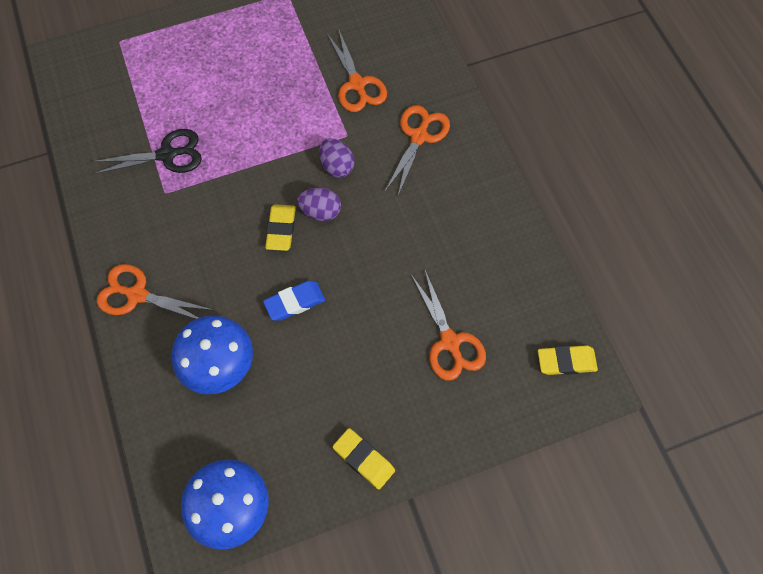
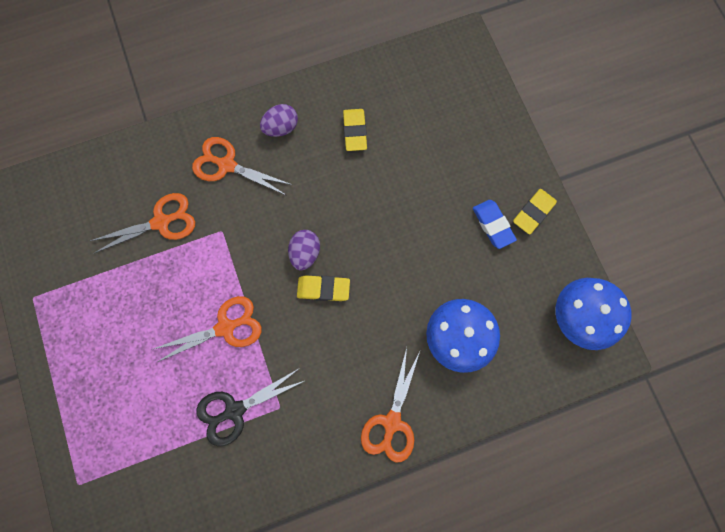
camera: 90 degrees left, 10 degrees up
(167, 155) = (234, 410): black scissors -> black scissors turned 105 degrees counterclockwise
(295, 302) = (397, 273): blue eraser -> blue eraser (492, 225)
(337, 166) = (256, 239): purple egg -> purple egg (281, 128)
(450, 342) = (431, 145): orange scissors -> orange scissors (225, 327)
(566, 361) = (445, 59): yellow eraser -> yellow eraser (355, 131)

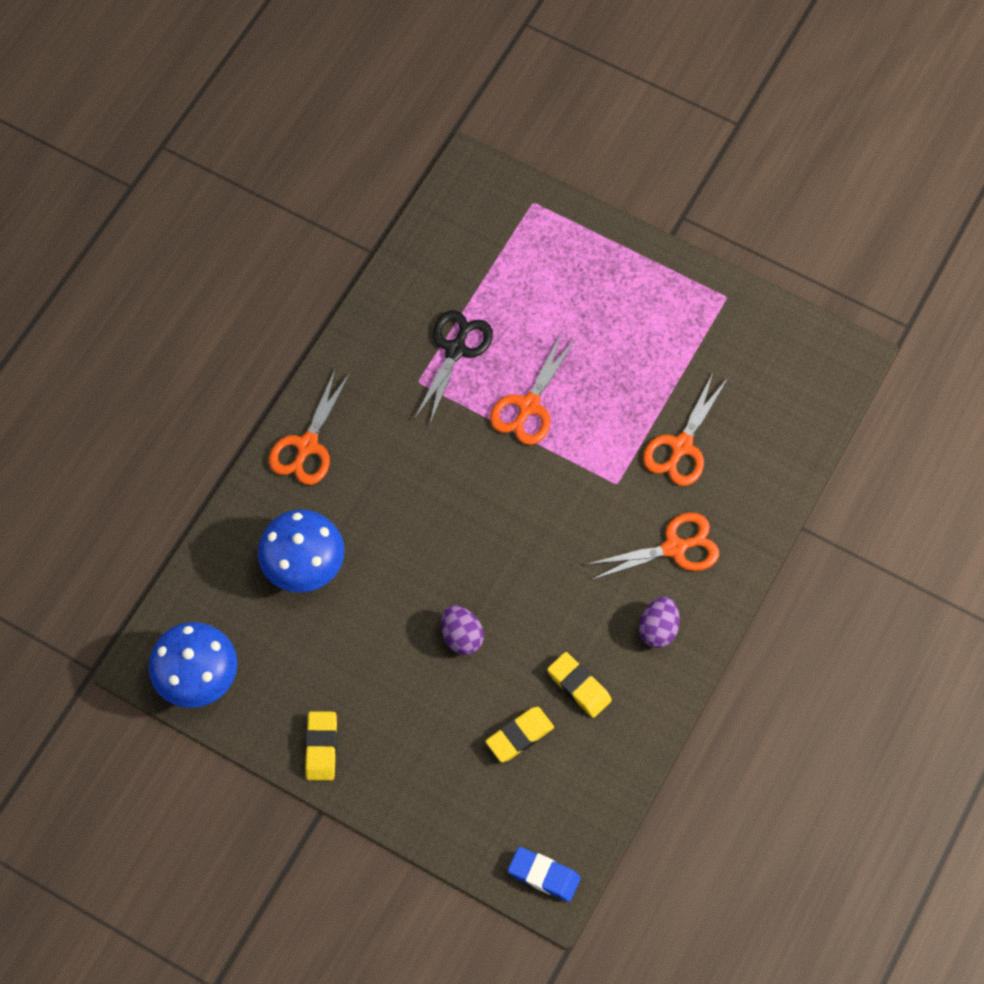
camera: 140 degrees right, 10 degrees down
(305, 253) = (517, 526): purple egg -> purple egg (461, 636)
(323, 289) = (469, 508): yellow eraser -> yellow eraser (519, 736)
(392, 422) = (307, 446): orange scissors -> orange scissors turned 135 degrees counterclockwise
(492, 225) = (353, 700): blue eraser -> blue eraser (544, 875)

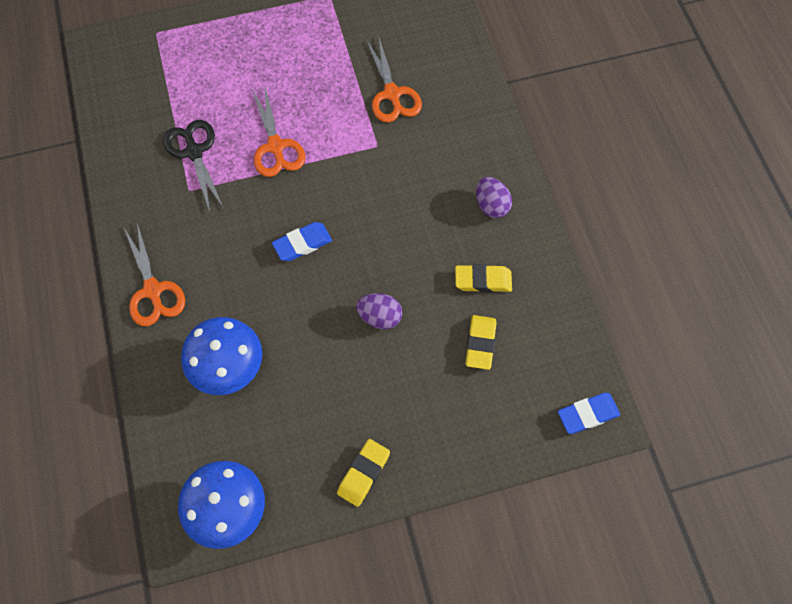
camera: 45 degrees left, 0 degrees up
(321, 747) = (363, 473): yellow eraser -> yellow eraser turned 75 degrees clockwise
(463, 515) = (302, 244): none -> blue eraser
(674, 548) = (450, 152): orange scissors -> none

